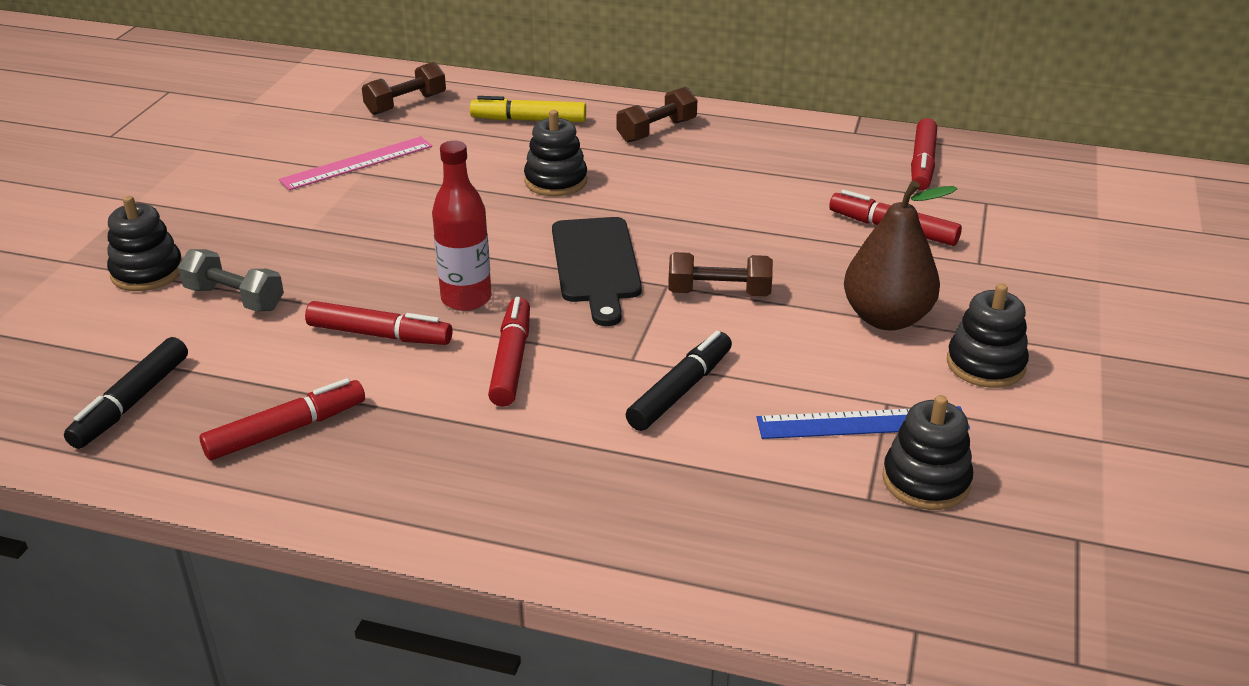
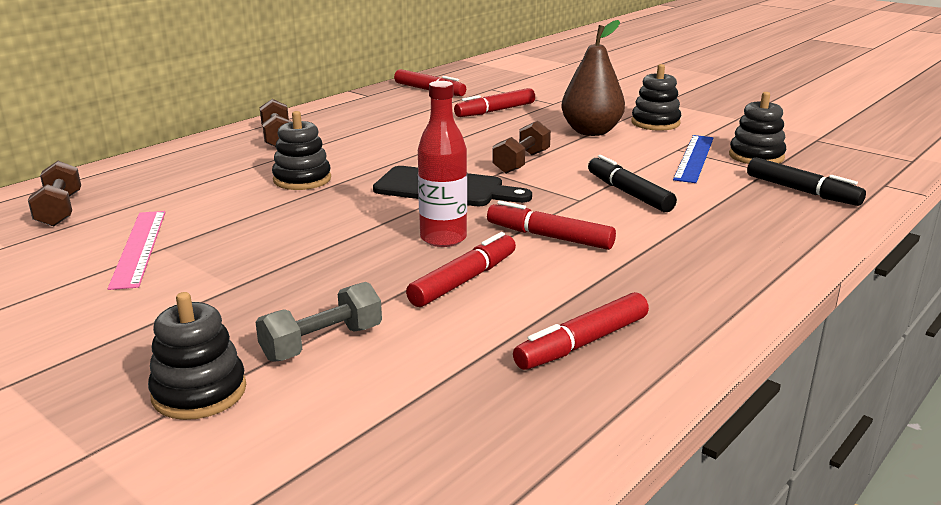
camera: 65 degrees left, 10 degrees down
(131, 402) = (470, 428): black marker -> black marker (802, 191)
(286, 430) = (582, 343): red marker -> red marker turned 120 degrees counterclockwise
(529, 120) = (184, 171): yellow marker -> none

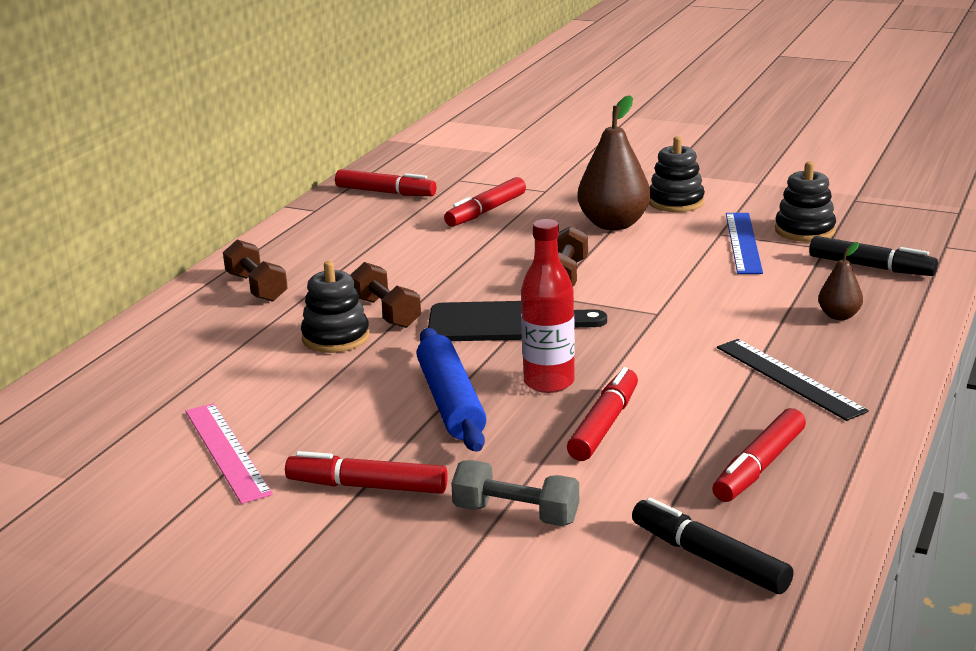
camera: 15 degrees left, 0 degrees up
(59, 210) = (83, 424): brown dumbbell -> brown dumbbell (386, 312)
(199, 392) = (439, 584): black stacking toy -> none
(322, 343) = (516, 514): grey dumbbell -> grey dumbbell turned 75 degrees clockwise
(348, 240) = (450, 402): none -> blue rolling pin
(549, 237) = (655, 362): red marker -> red marker (367, 486)
(629, 193) = (702, 297): black marker -> black marker (709, 558)
(664, 270) = (789, 378): none -> black ruler
(747, 225) = (839, 316): none -> brown pear

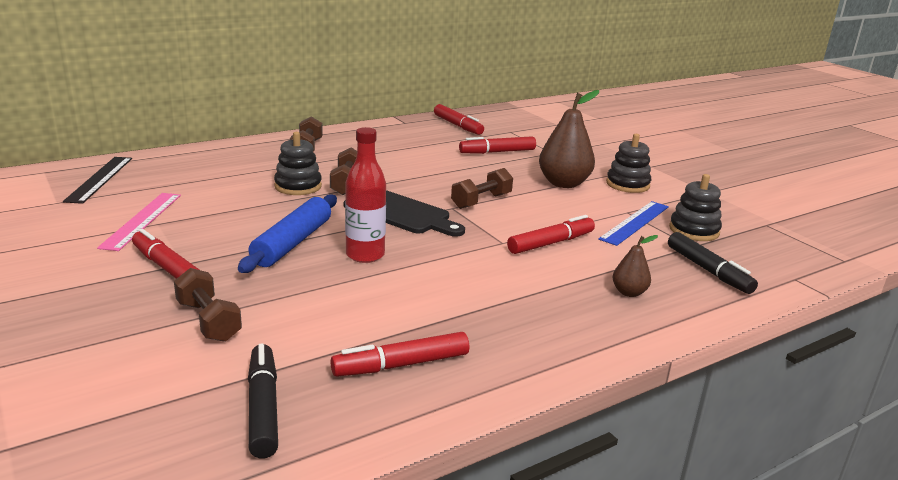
camera: 30 degrees right, 0 degrees up
(516, 514) = (209, 321): grey dumbbell -> brown dumbbell
(604, 425) = (352, 293): red marker -> red marker (551, 243)
(789, 378) = (522, 317): black ruler -> black ruler (100, 179)

